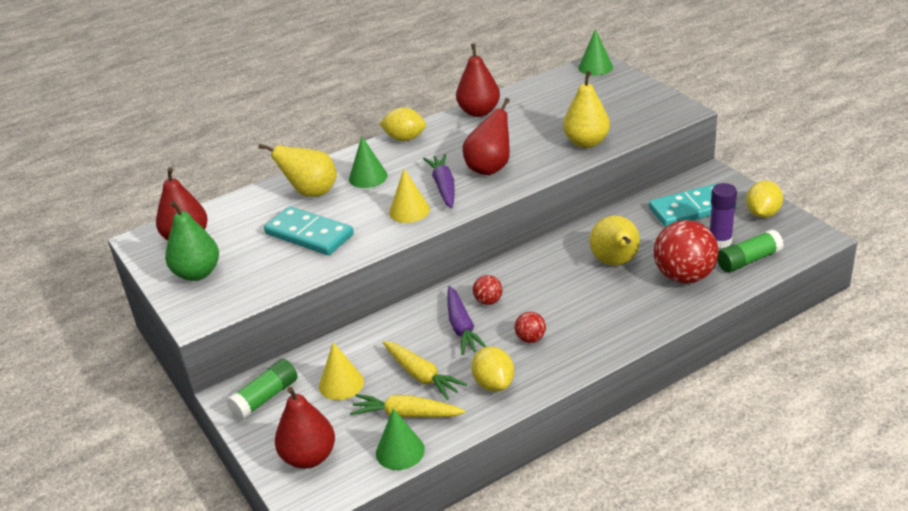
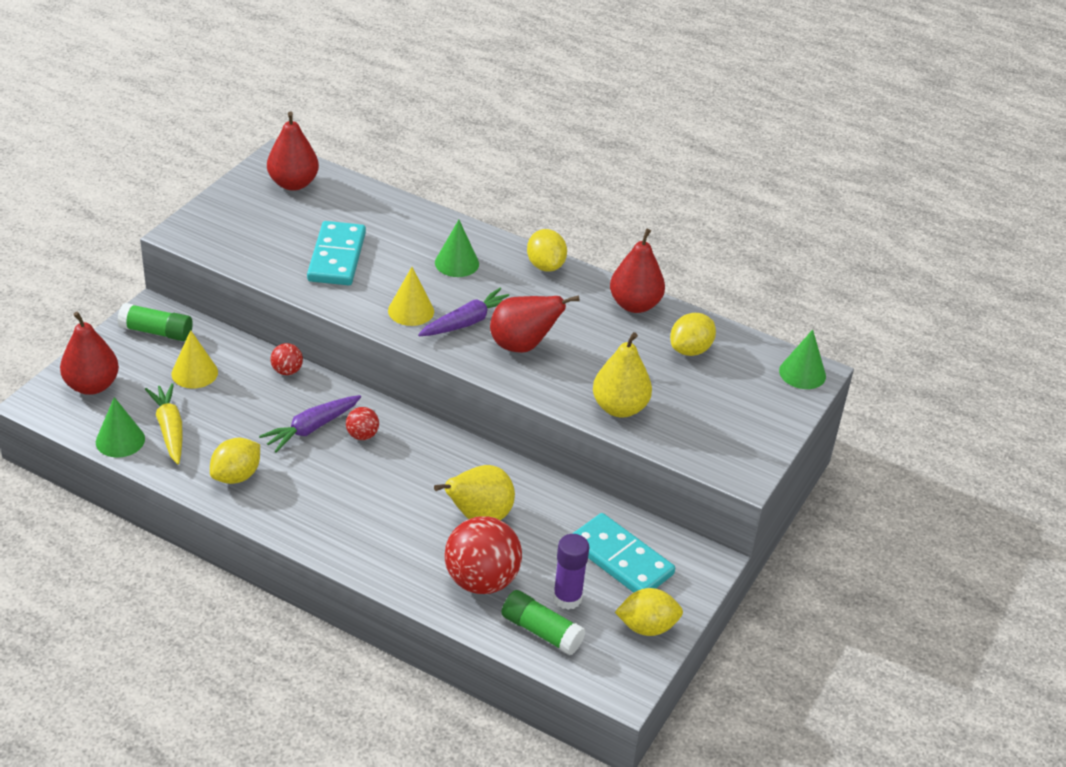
camera: 55 degrees right, 5 degrees up
(197, 273) = (244, 210): green pear -> none
(311, 192) = (408, 234): yellow pear -> none
(421, 376) = (227, 422): yellow carrot -> none
(530, 339) = (316, 483): red ball -> red ball (287, 371)
(543, 101) = (690, 350): none -> yellow lemon

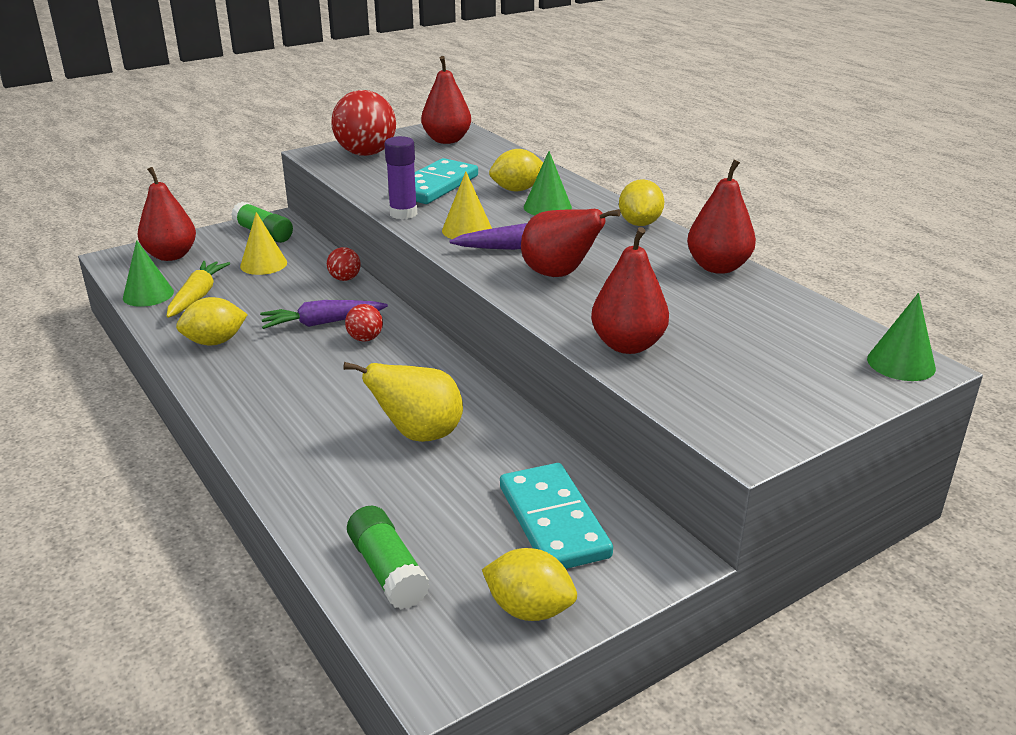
camera: 30 degrees right, 10 degrees down
(481, 580) = (365, 495): red ball -> red ball (366, 153)
(567, 598) = (451, 544): purple glue stick -> purple glue stick (403, 213)
(619, 408) = (627, 345): yellow pear -> red pear
(690, 350) = (759, 314): yellow lemon -> yellow lemon (517, 190)

